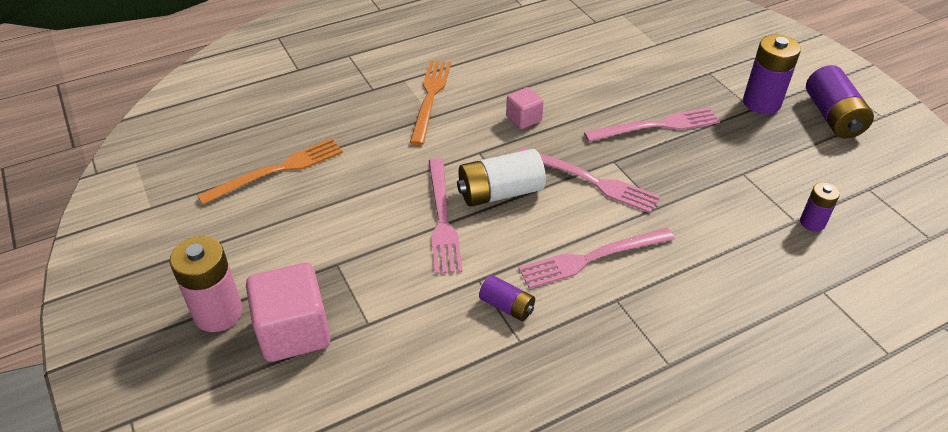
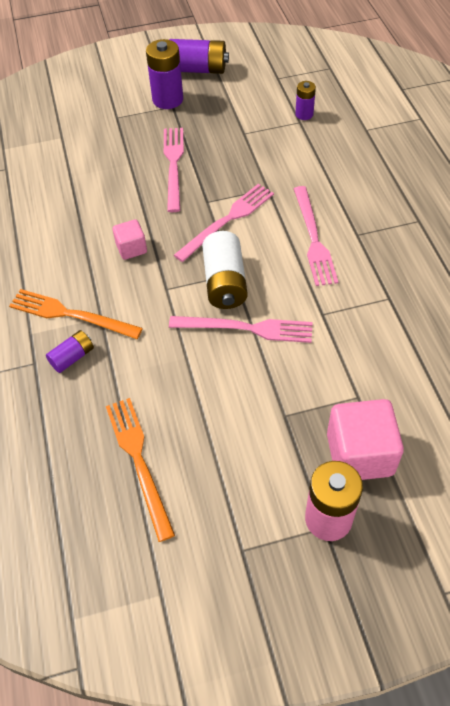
camera: 75 degrees left, 10 degrees up
(507, 306) = (353, 300): purple battery -> purple battery (72, 357)

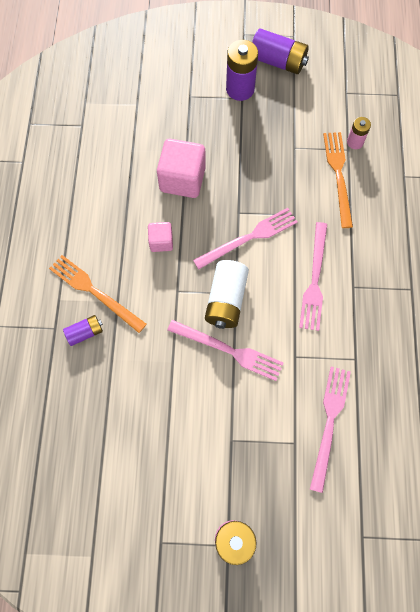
camera: 15 degrees right, 15 degrees up
(139, 461) = (108, 442): orange fork -> orange fork (338, 175)
(173, 165) = (222, 165): pink fork -> pink fork (329, 422)
(304, 114) = (355, 142): purple battery -> pink battery
(359, 454) = (277, 494): pink cube -> pink cube (182, 179)

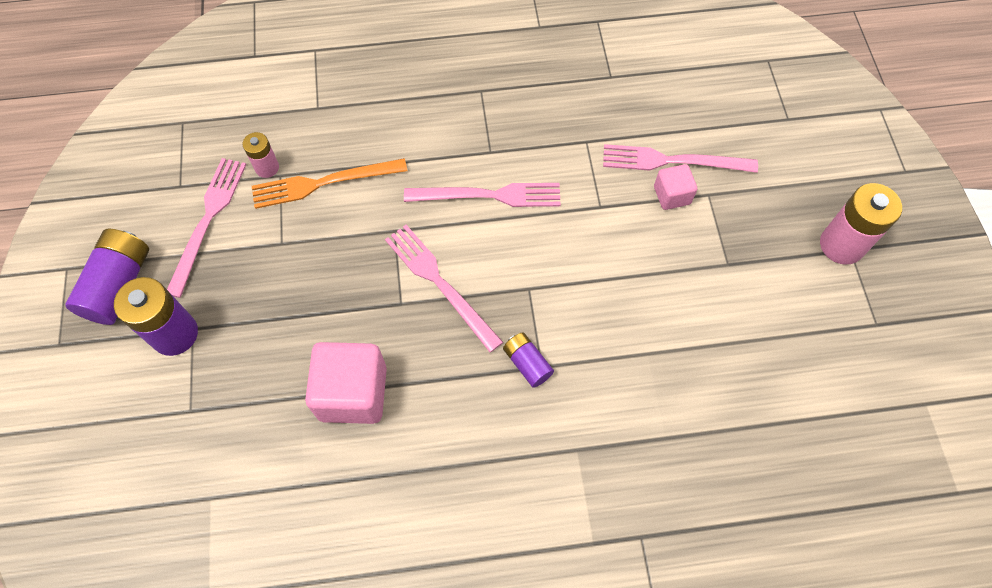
camera: 100 degrees left, 5 degrees down
(85, 332) = (636, 487): purple battery -> purple battery (527, 363)
(94, 292) = (568, 488): orange fork -> none
(161, 242) = (466, 404): pink cube -> pink cube (672, 195)
(226, 300) = (541, 299): white battery -> none
(229, 350) = (612, 284): pink fork -> pink fork (208, 220)

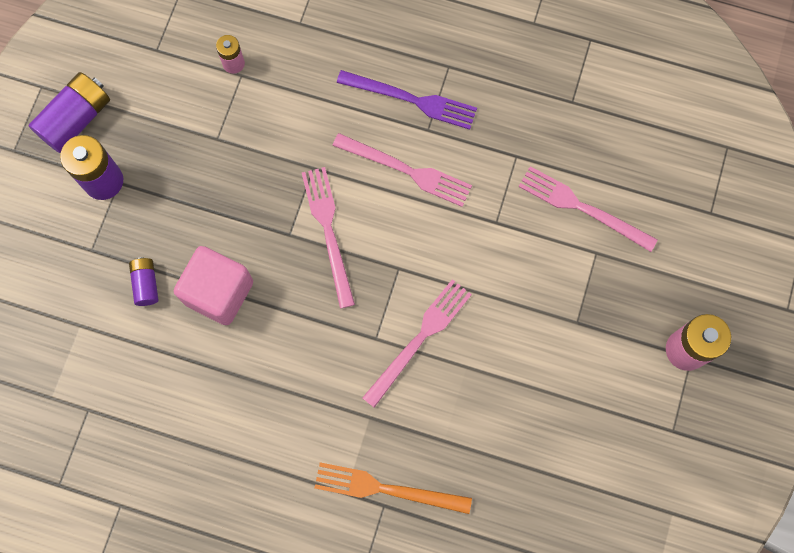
camera: 25 degrees right, 10 degrees up
(208, 220) = (166, 92): pink fork -> pink fork (419, 339)
(323, 183) = (274, 98): orange fork -> orange fork (386, 489)
(461, 132) = (411, 100): none -> purple fork
(527, 363) = (365, 331): purple battery -> purple battery (146, 284)
(672, 195) = (563, 239): pink cube -> none

